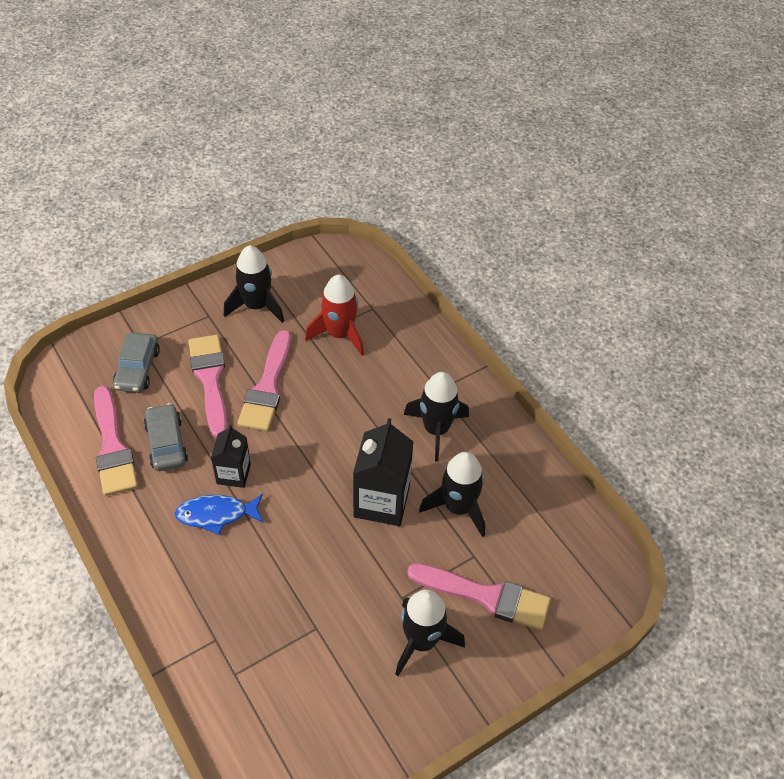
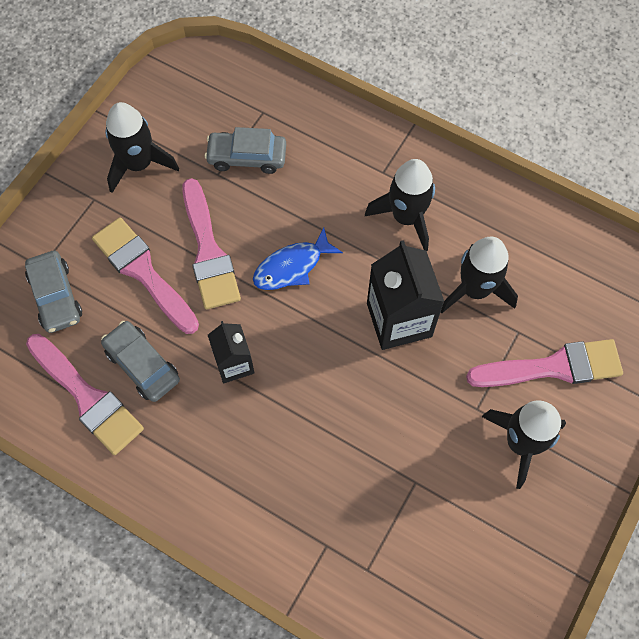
camera: 25 degrees left, 15 degrees up
(217, 514) = (244, 416): blue fish -> blue fish (292, 266)
(339, 334) = (247, 157): red rocket -> grey car

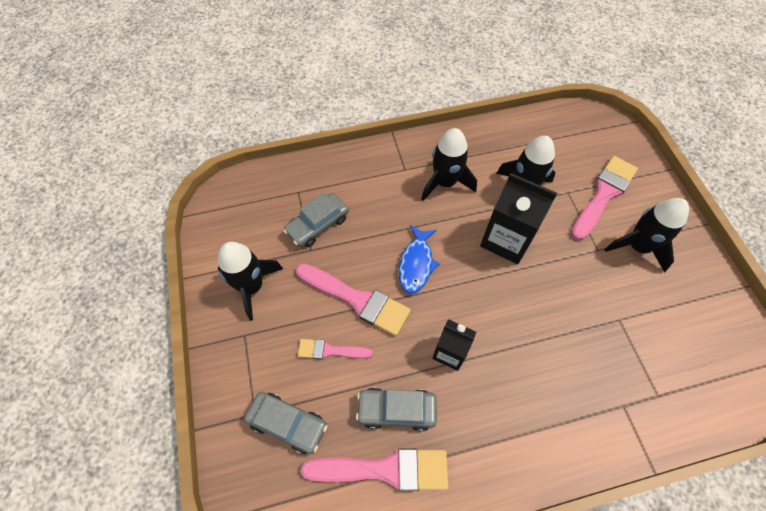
camera: 45 degrees left, 5 degrees down
(143, 272) = (330, 350): pink brush -> pink brush, size x0.57

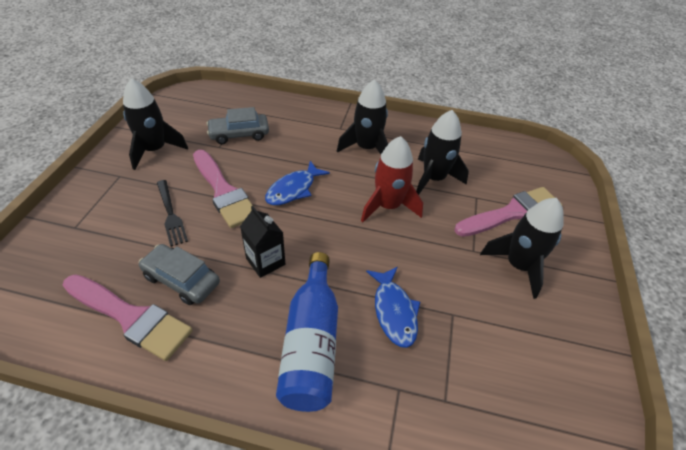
camera: 25 degrees right, 15 degrees down
(288, 423) = (91, 245): grey car -> none
(330, 350) = (171, 214): pink brush -> black fork
(506, 240) = (388, 206): black carton -> red rocket
(539, 406) = (311, 343): none -> blue bottle
(578, 341) = (394, 311): none -> blue fish

